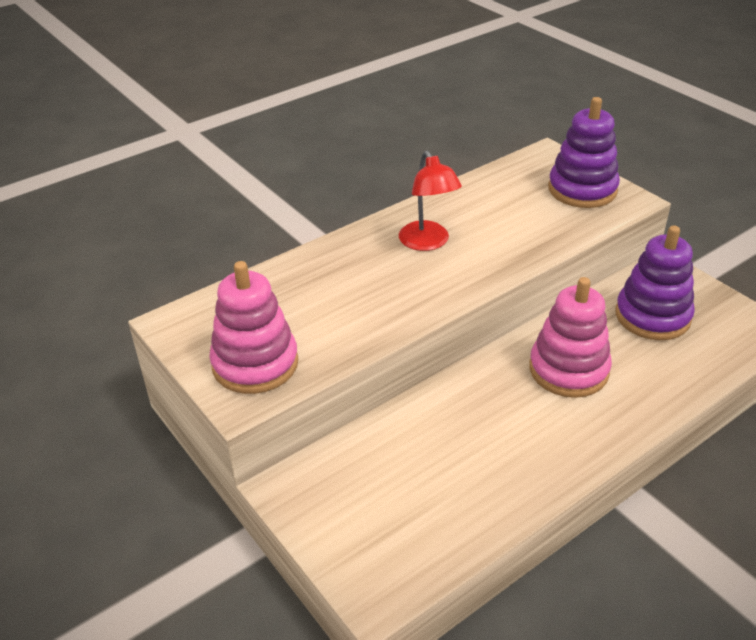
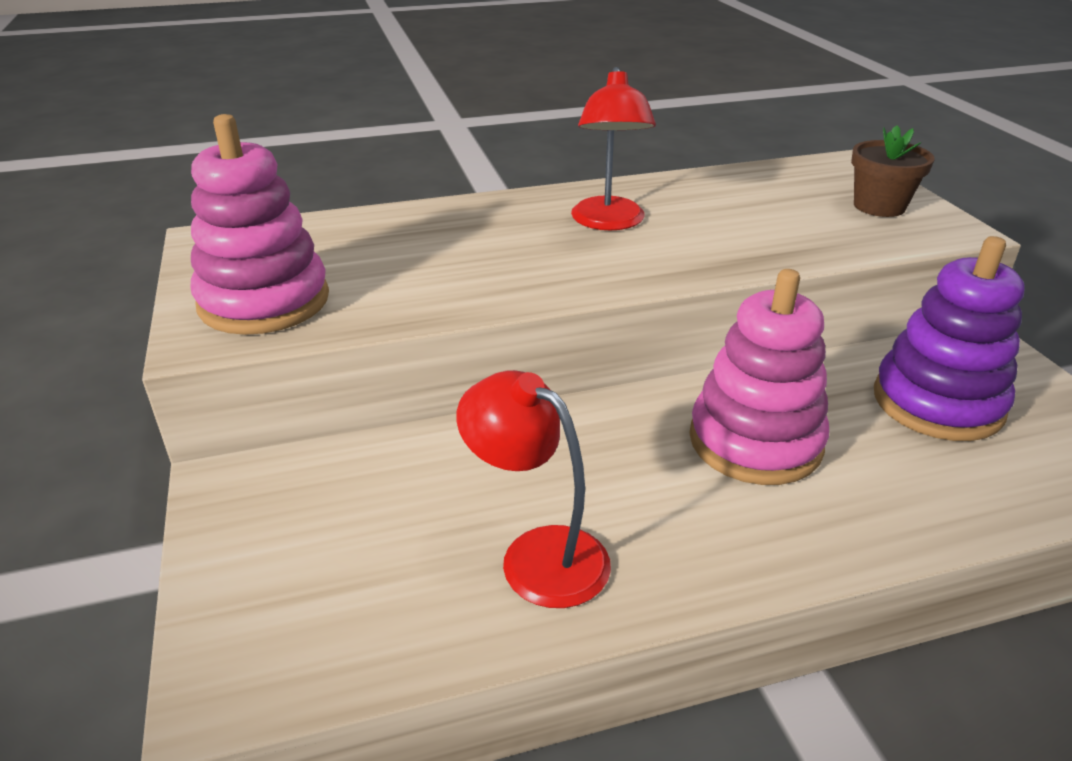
camera: 20 degrees right, 5 degrees down
(491, 473) = (537, 554): none -> red lamp
(582, 189) = (879, 206): purple stacking toy -> brown flower pot

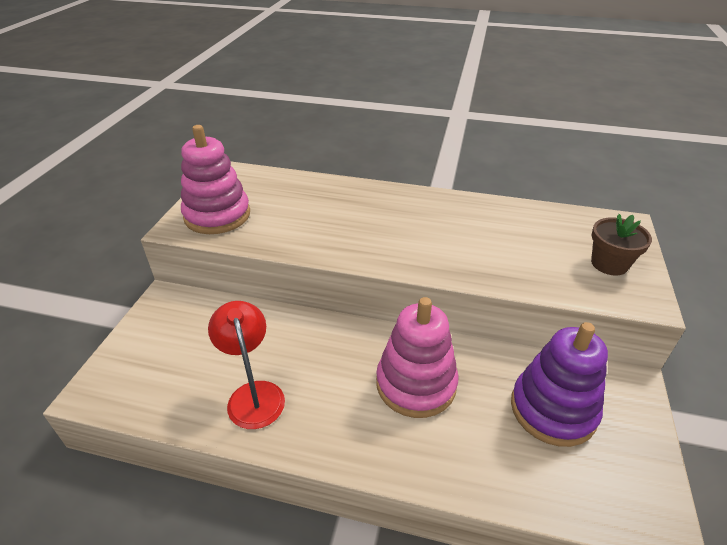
camera: 30 degrees right, 5 degrees up
(608, 222) = (423, 221): red lamp -> none

